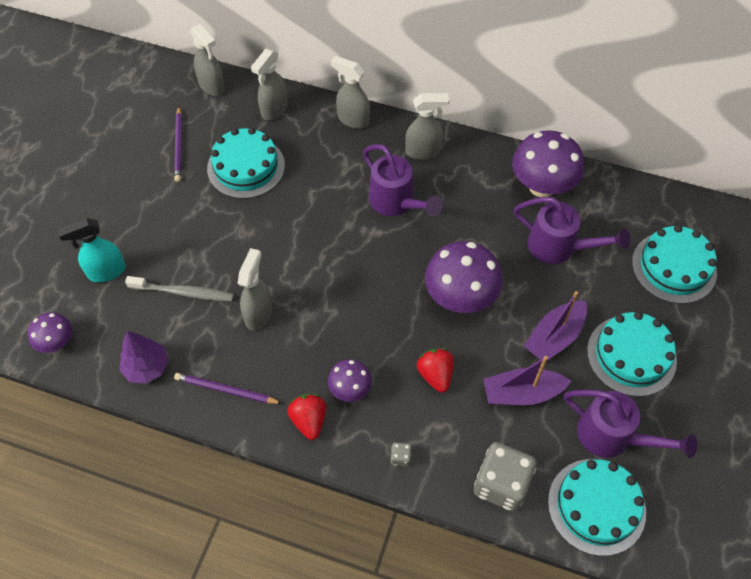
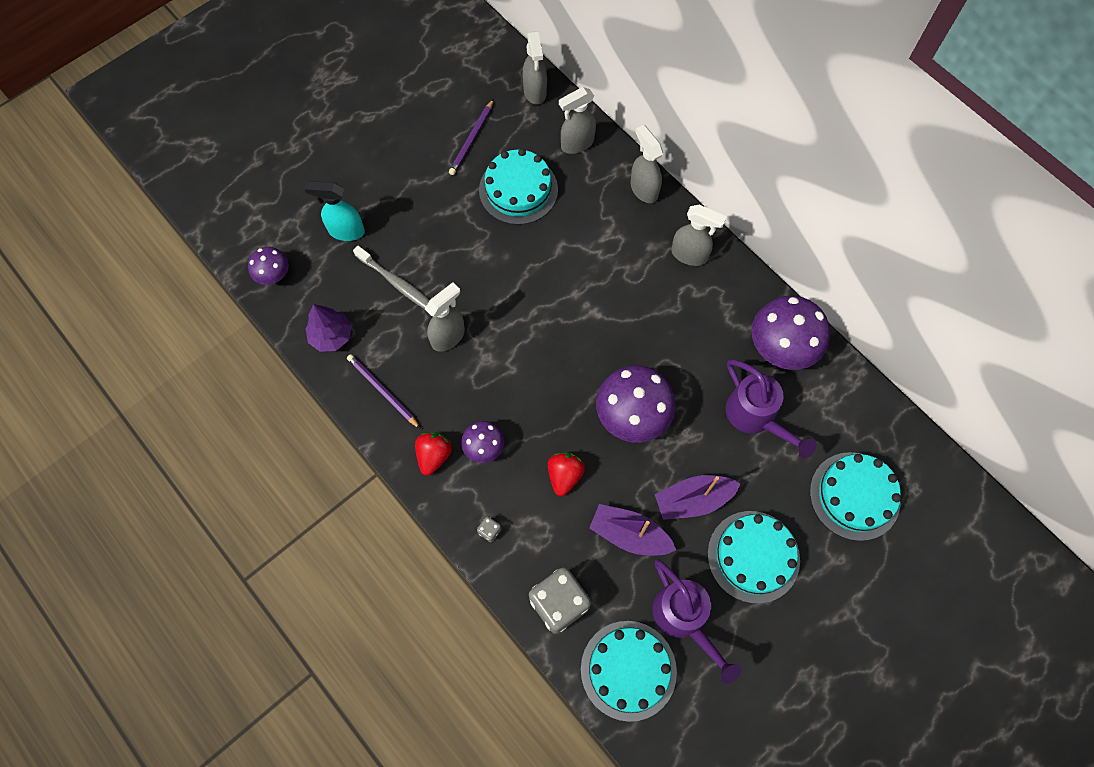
camera: 30 degrees right, 10 degrees up
(396, 202) = (631, 294): purple watering can -> none

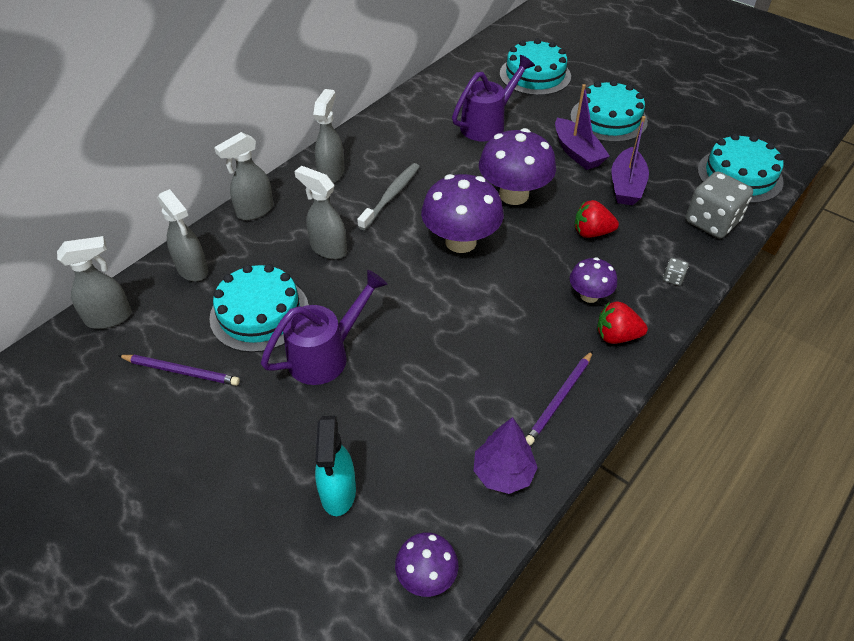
camera: 100 degrees left, 20 degrees down
(397, 283) = (410, 413): grey toothbrush -> grey toothbrush (391, 196)
(448, 336) = (470, 348): grey spray bottle -> grey spray bottle (328, 248)
(684, 619) = (679, 150): purple watering can -> purple watering can (326, 355)
(781, 348) = (418, 115): purple mushroom -> purple mushroom (461, 242)

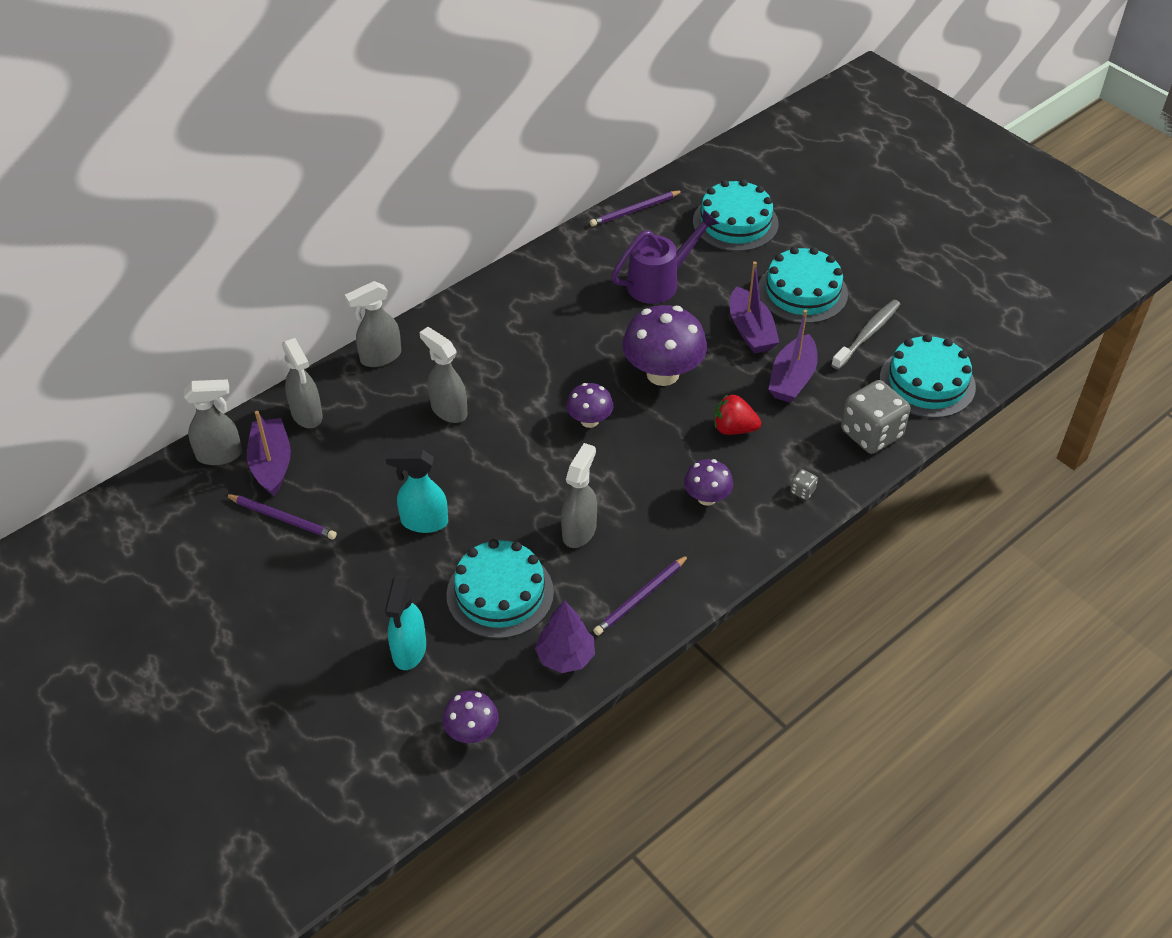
camera: 10 degrees right, 0 degrees up
(163, 319) = (272, 464): none -> purple boat
(259, 313) = (366, 470): turquoise cake -> turquoise cake (500, 593)
(326, 355) = (423, 522): purple watering can -> turquoise spray bottle
(331, 173) = (470, 322): grey spray bottle -> grey spray bottle (579, 531)
(391, 196) = (528, 358): grey toothbrush -> grey toothbrush (867, 335)
(450, 74) = (635, 210): none -> purple pencil
(461, 242) = (589, 420): purple mushroom -> purple mushroom, size x0.55
(616, 336) = (720, 543): red strawberry -> none

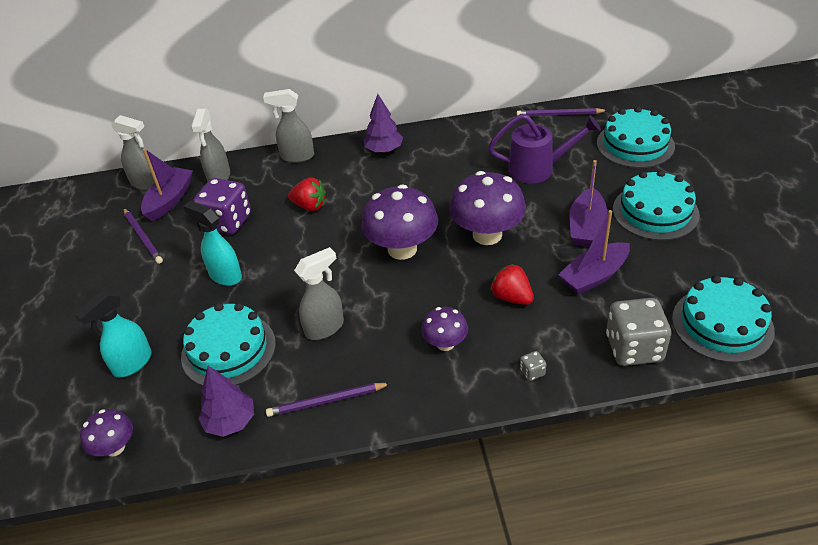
camera: 35 degrees right, 5 degrees down
(368, 462) = (227, 221): none -> purple dice
(448, 410) = (310, 206): grey spray bottle -> red strawberry
(476, 315) = (384, 150): none -> purple tree
(589, 420) = (402, 249): purple mushroom -> purple mushroom, size x1.83
(867, 335) = (691, 264): grey toothbrush -> none

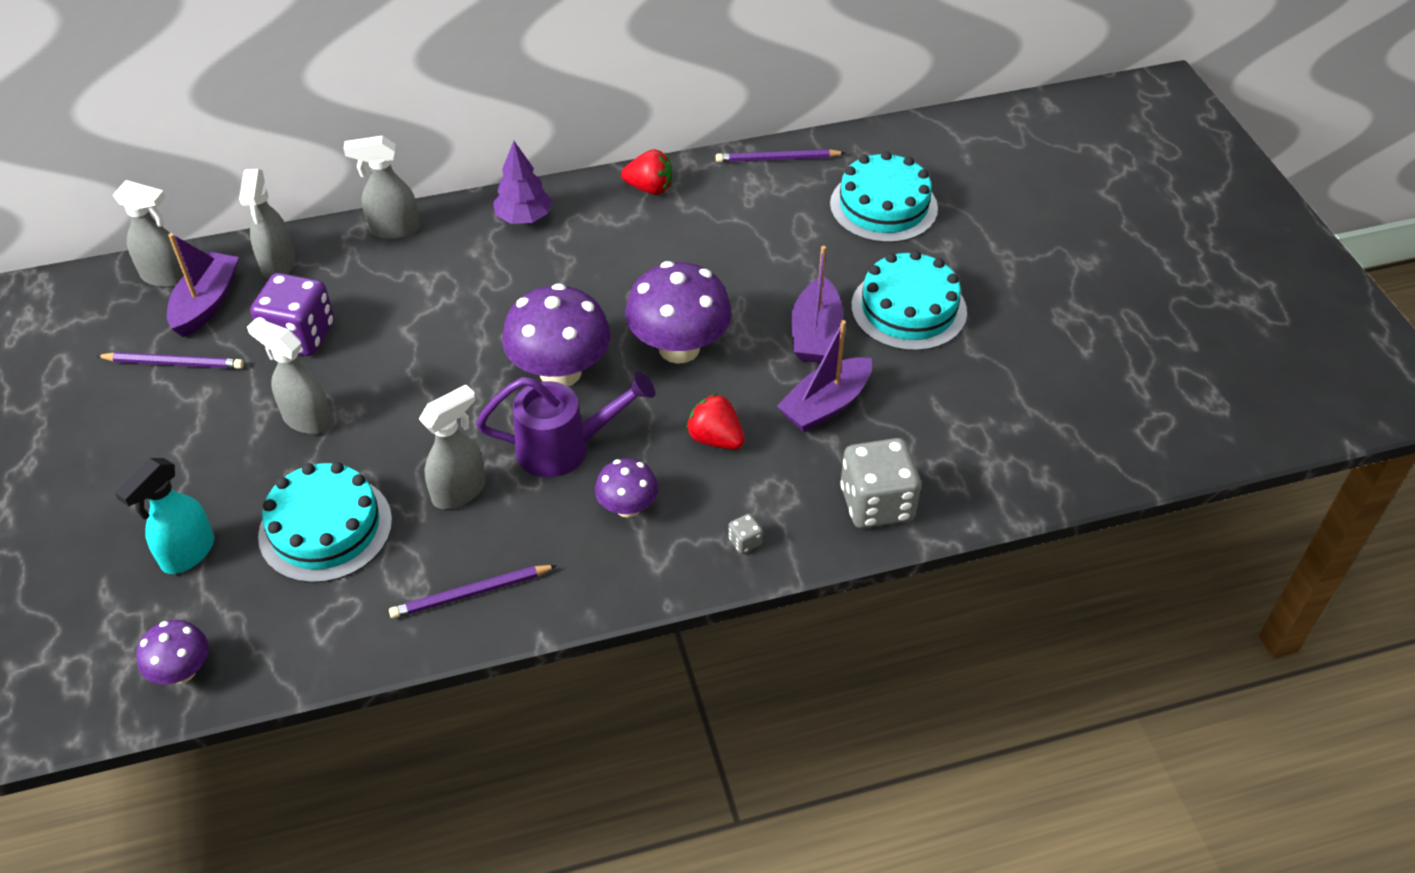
camera: 10 degrees left, 5 degrees up
(143, 237) = (174, 363): purple pencil -> purple pencil turned 45 degrees counterclockwise
(225, 276) = (306, 419): turquoise spray bottle -> grey spray bottle
(230, 422) = (340, 628): purple tree -> none
(310, 206) = (421, 309): red strawberry -> red strawberry (649, 188)
(538, 169) = (748, 246): purple watering can -> purple watering can (564, 448)
(722, 324) = (990, 467): turquoise cake -> none

